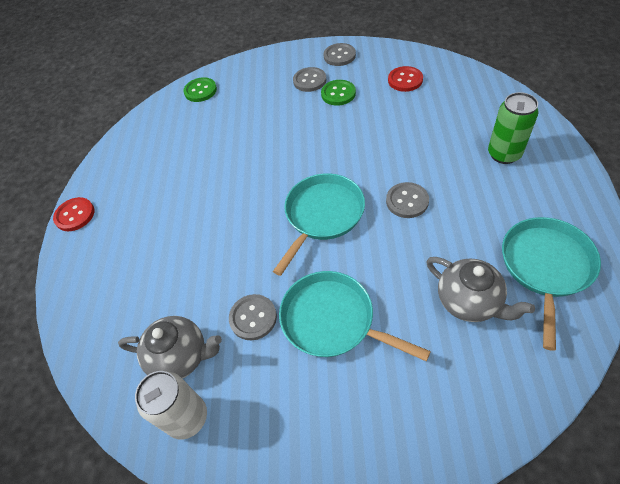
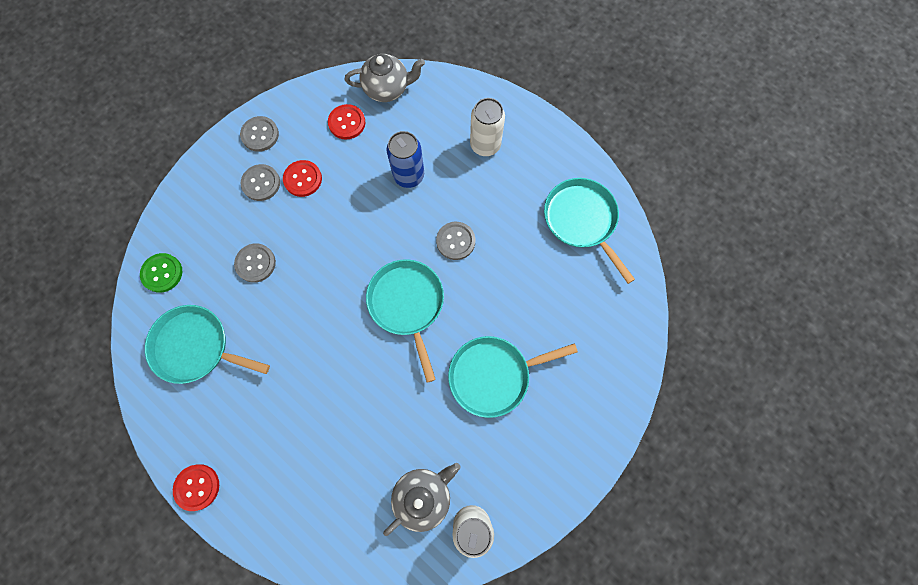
camera: 55 degrees left, 20 degrees up
(169, 140) = (195, 347): none -> turquoise pan
(253, 318) = (441, 423): grey button -> grey button (255, 263)
(338, 94) = (303, 179): green button -> red button
(416, 136) = (409, 176): none -> blue can
(469, 302) = (561, 285): grey teapot -> grey teapot (387, 88)
(504, 154) = (485, 145): green can -> white can

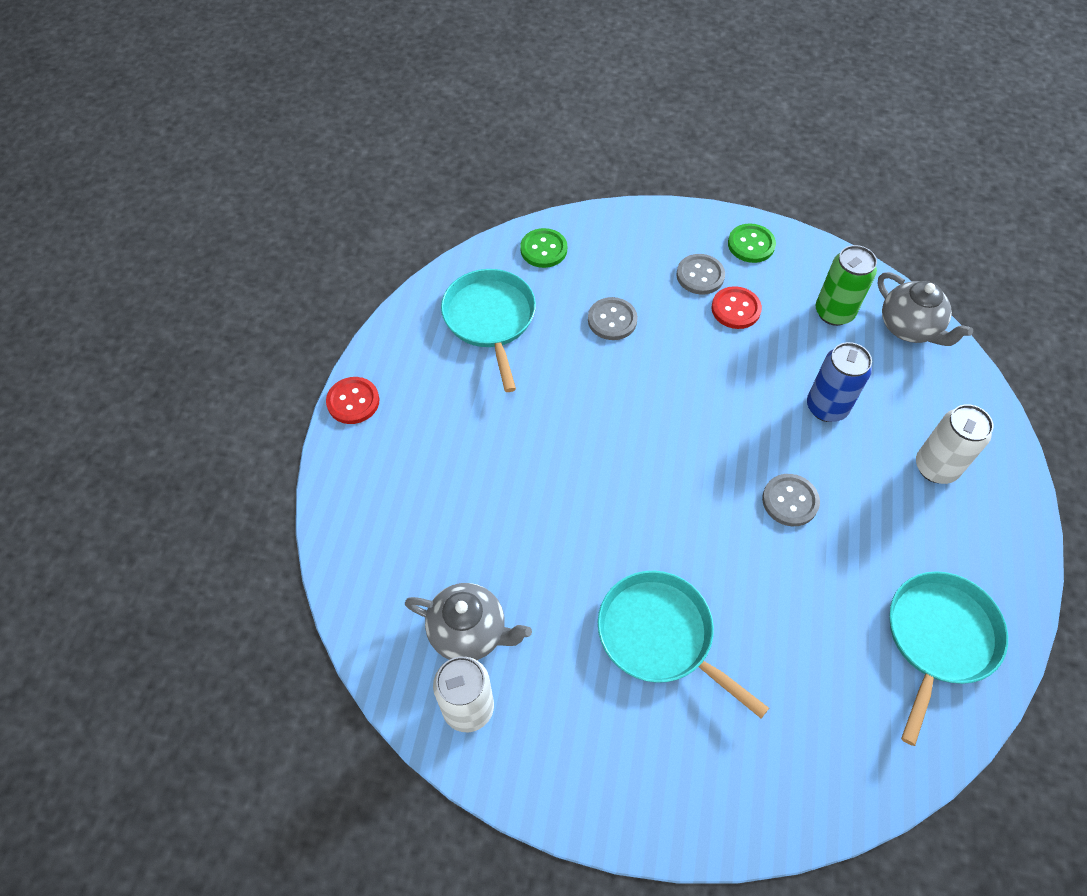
camera: 60 degrees right, 15 degrees down
(260, 135) = (751, 244): grey button -> green button
(347, 123) = (834, 312): red button -> green can
(407, 304) = (676, 490): turquoise pan -> none

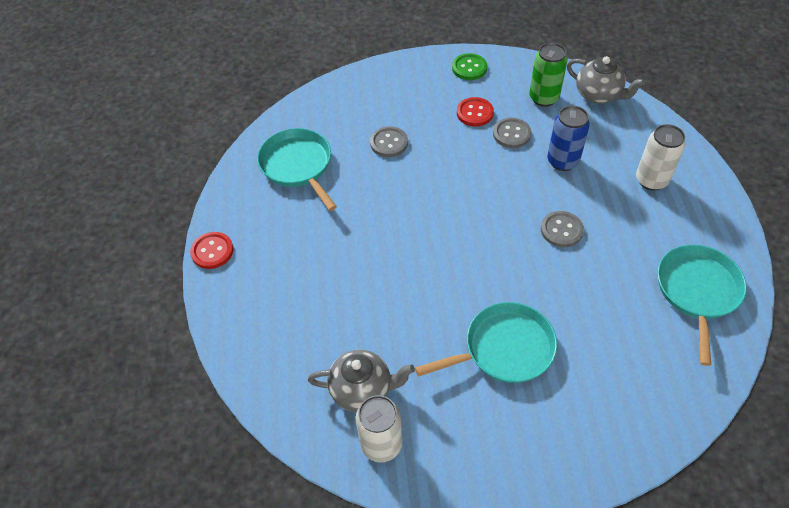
camera: 15 degrees left, 5 degrees down
(543, 249) = (320, 108): green button -> none
(660, 635) = (504, 348): turquoise pan -> turquoise pan turned 135 degrees clockwise
(700, 275) = (441, 97): grey button -> grey button (511, 134)

